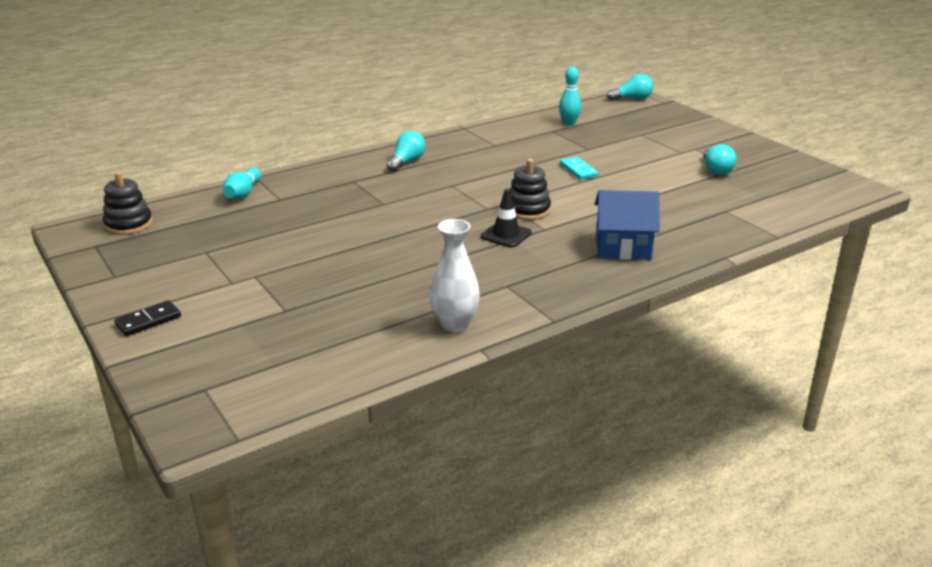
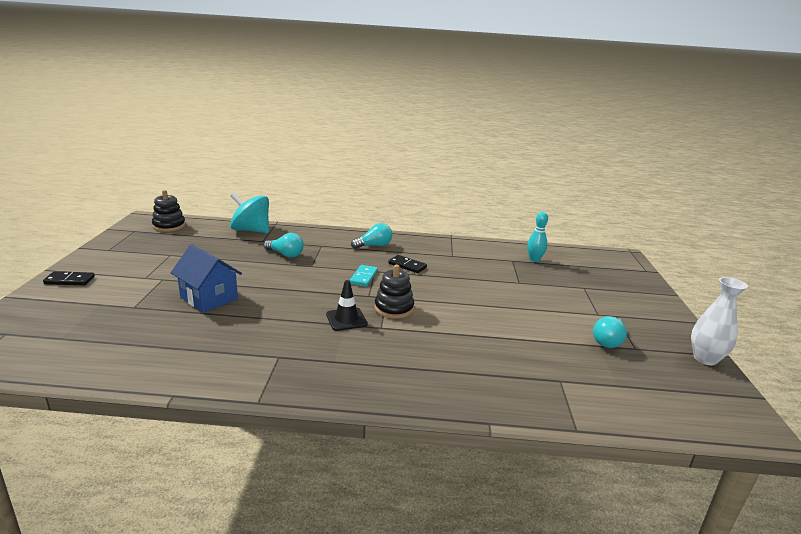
camera: 35 degrees right, 5 degrees down
(243, 193) = (251, 230): turquoise bowling pin -> turquoise spinning top
(454, 324) = (195, 367): white vase -> white vase (705, 359)
(472, 169) = (407, 266): none -> black domino
(578, 170) = (483, 295): turquoise domino -> turquoise domino (364, 277)
(623, 248) = (414, 370): blue house -> blue house (209, 298)
(632, 99) = (620, 259): turquoise light bulb -> turquoise light bulb (285, 254)

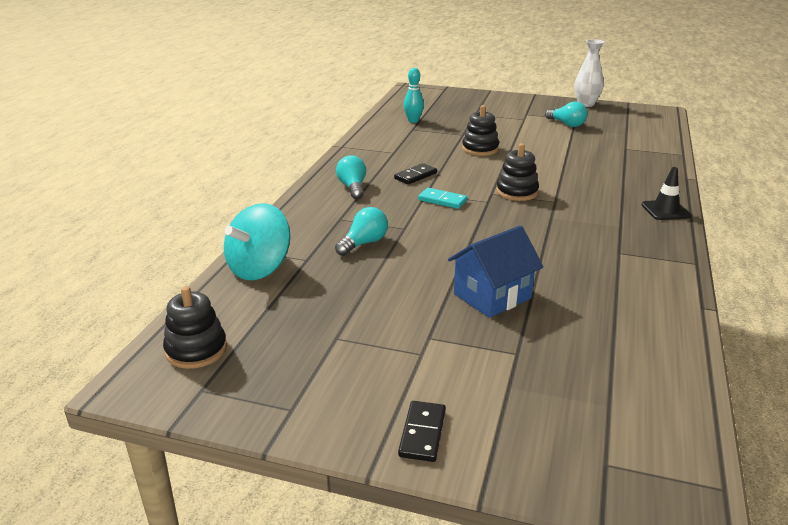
camera: 75 degrees left, 5 degrees up
(346, 319) = (541, 216): black traffic cone -> black traffic cone (665, 210)
(487, 291) = (480, 149): none -> black stacking toy

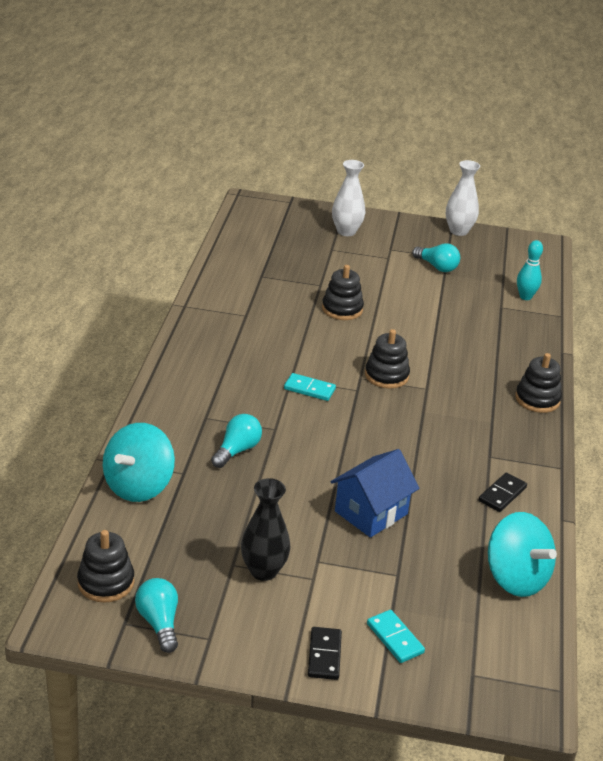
camera: 10 degrees left, 5 degrees up
(352, 187) = (210, 372): turquoise light bulb -> turquoise light bulb (159, 623)
(368, 344) = (263, 571): none -> black vase
(413, 121) = (260, 261): turquoise bowling pin -> turquoise bowling pin (525, 297)
(415, 176) = (276, 353): black domino -> black domino (502, 494)
(489, 104) = (346, 231): none -> white vase
(509, 418) = (395, 638): none -> turquoise domino
(654, 361) = (515, 578): none -> turquoise spinning top
(665, 210) = (537, 399): black traffic cone -> black stacking toy

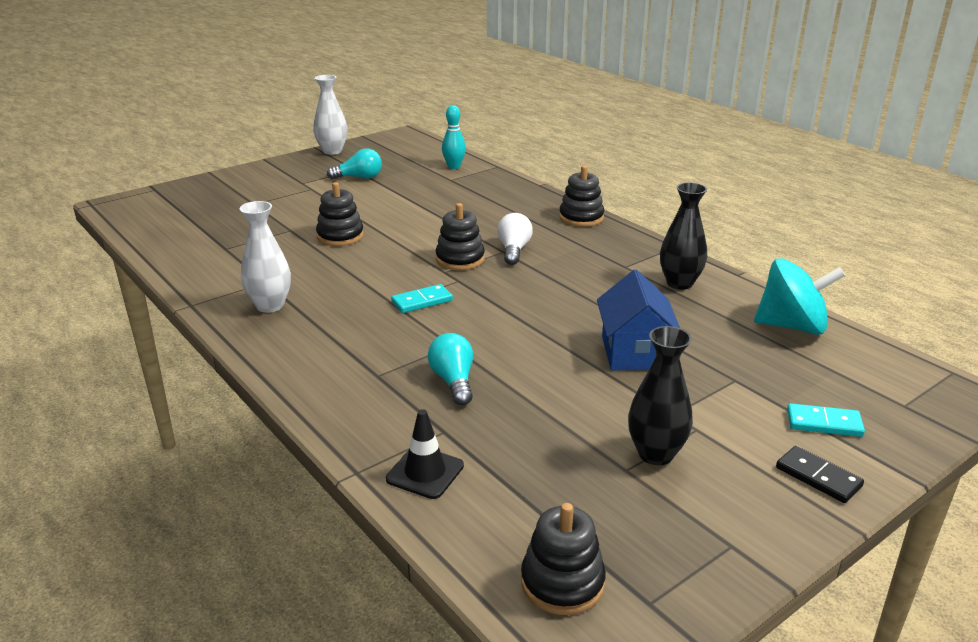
camera: 45 degrees left, 5 degrees down
(138, 486) = (425, 472): turquoise spinning top -> black traffic cone
(159, 623) = (673, 572): turquoise light bulb -> none
(346, 231) = (244, 187): white vase -> white vase (270, 306)
(435, 392) = (514, 250): none -> white light bulb
(502, 494) = (679, 283): black domino -> black vase

